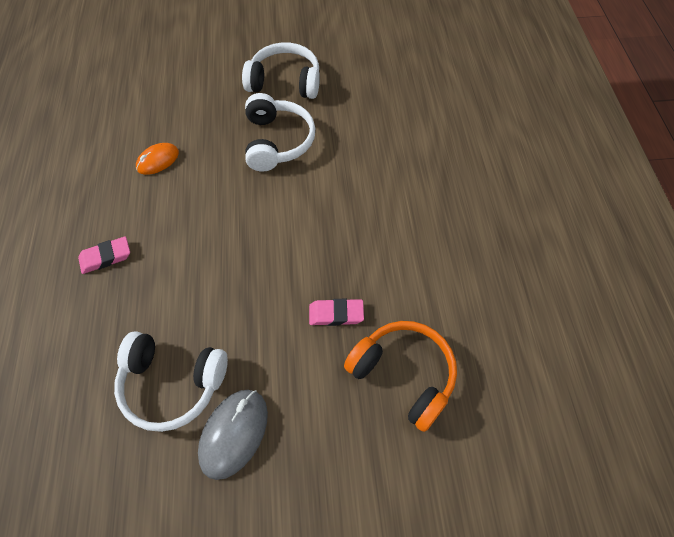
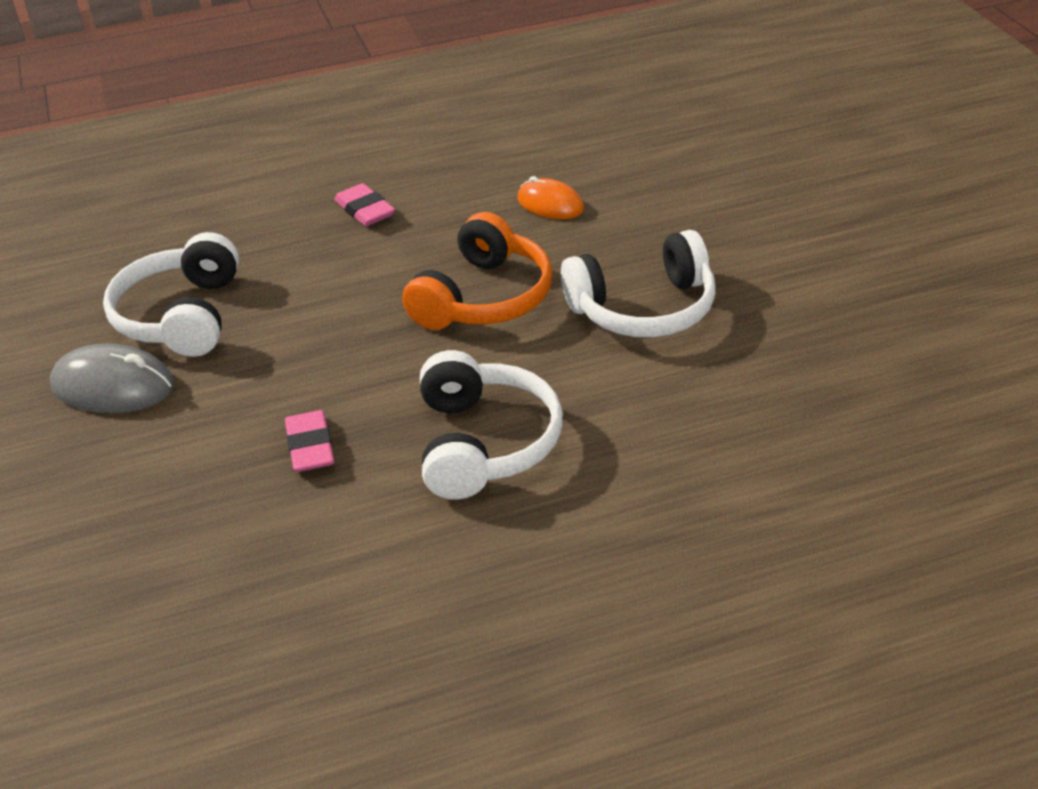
camera: 80 degrees right, 20 degrees down
(285, 82) = (795, 285): white headphones -> white headphones (484, 443)
(403, 375) = (209, 544): orange headphones -> orange headphones (484, 298)

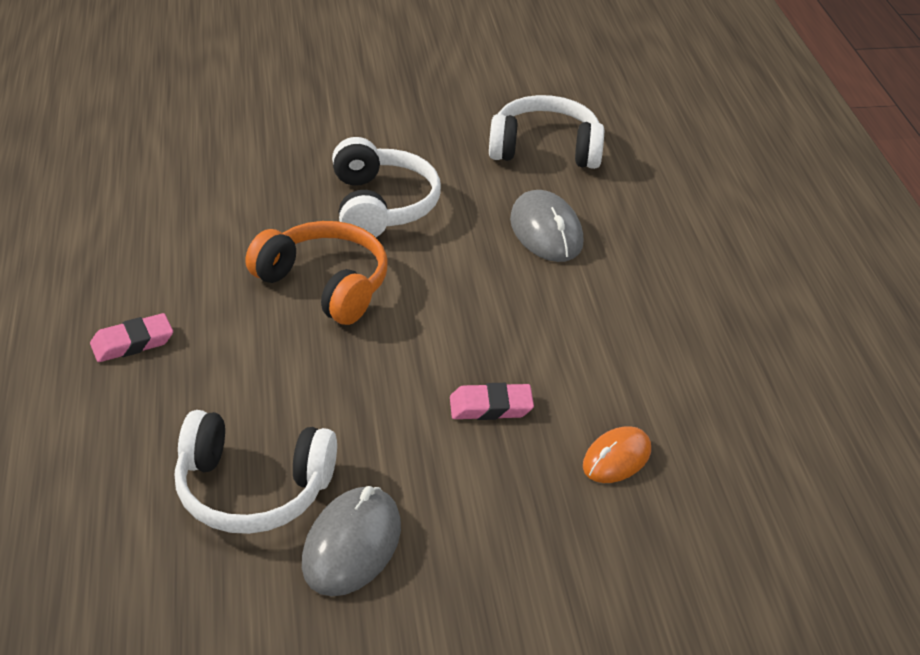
camera: 85 degrees left, 0 degrees up
(484, 443) = (516, 309): white headphones -> white headphones (545, 149)
(550, 204) = (199, 228): orange mouse -> orange mouse (616, 458)
(652, 448) = (546, 231): none -> grey mouse

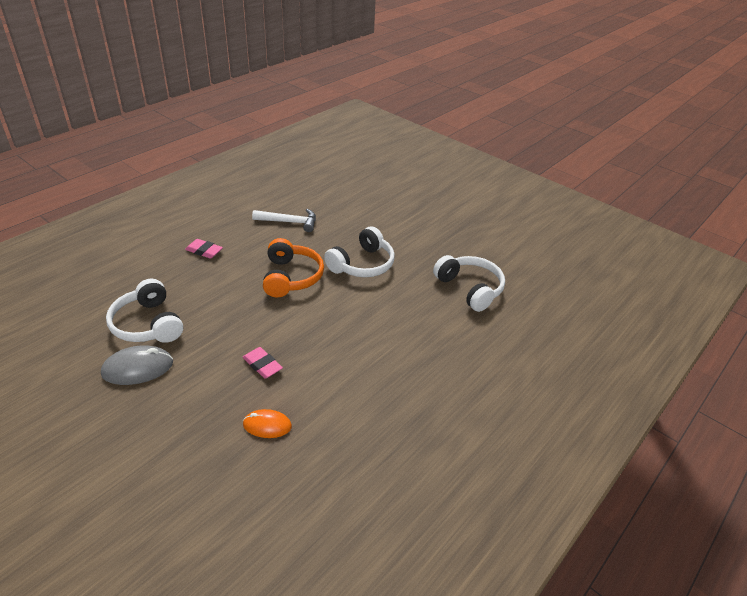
camera: 50 degrees right, 0 degrees up
(181, 218) = (289, 222): none -> white hammer
(546, 231) = (407, 320): grey mouse -> none

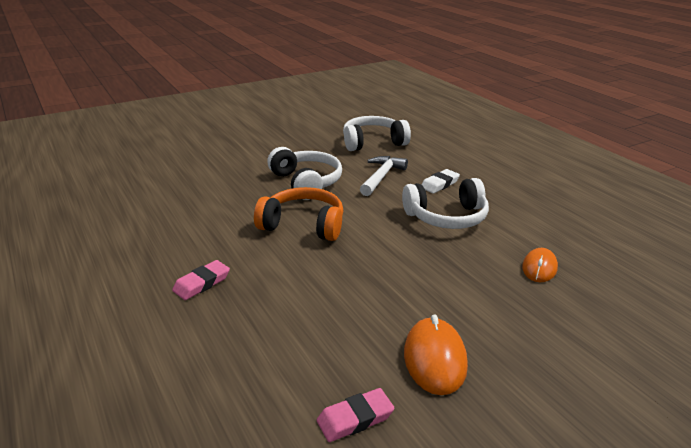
camera: 70 degrees left, 10 degrees down
(138, 368) = (434, 359): grey mouse -> orange mouse
(148, 324) = (345, 345): white headphones -> white headphones (447, 217)
(262, 365) = (449, 261): pink eraser -> pink eraser (355, 418)
(289, 222) = (189, 212): white hammer -> white hammer (381, 177)
(401, 346) = (439, 184): none -> white eraser

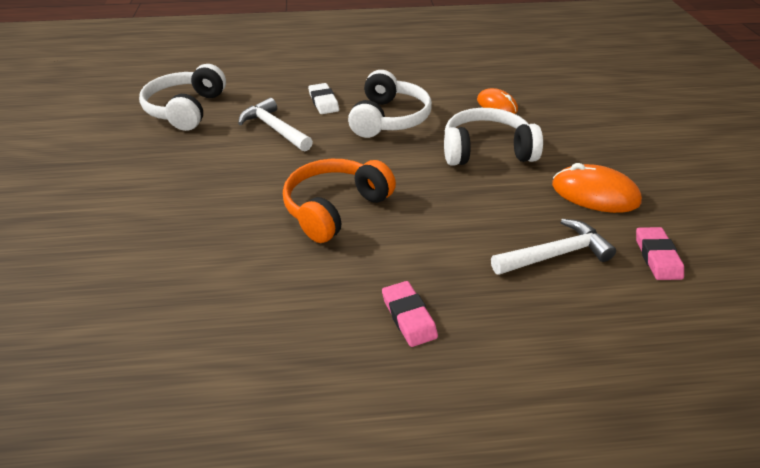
camera: 65 degrees left, 10 degrees up
(306, 182) = (236, 181): white headphones -> white headphones (486, 151)
(316, 345) = (555, 254): none -> white hammer

